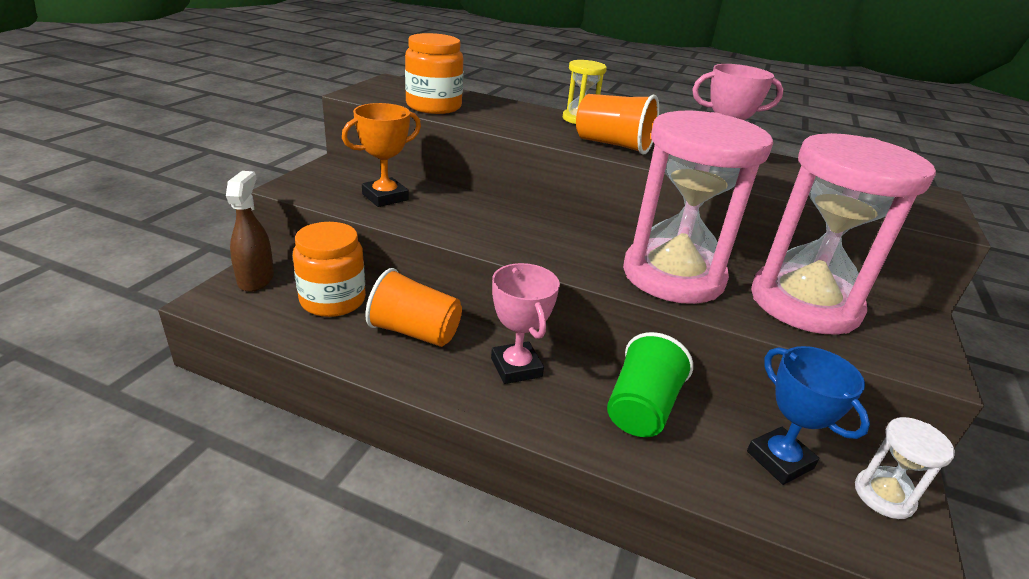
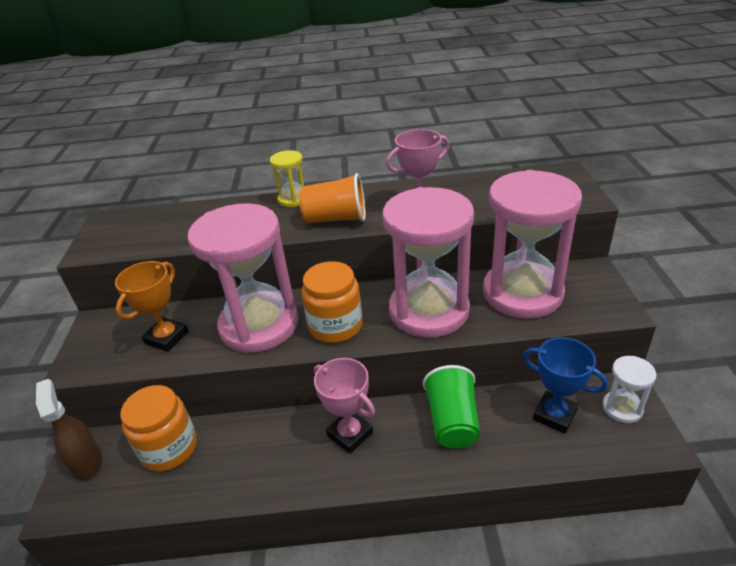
camera: 20 degrees left, 5 degrees up
(415, 332) = (255, 443): orange cup -> none
(434, 106) = (166, 237): orange jar -> orange jar (335, 326)
(479, 220) = (259, 325): none -> pink hourglass

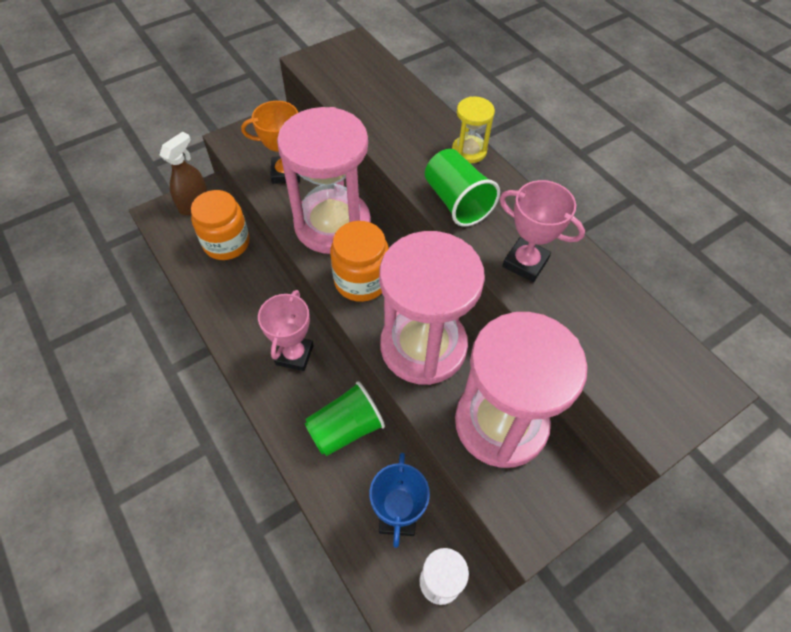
camera: 55 degrees right, 20 degrees up
(336, 219) = (457, 202): orange cup -> green cup

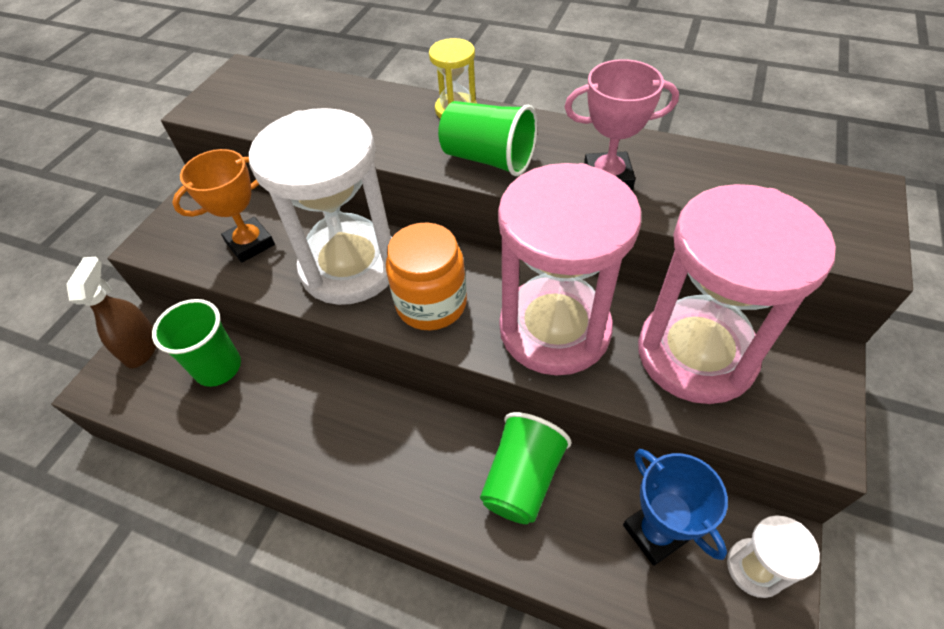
camera: 30 degrees left, 5 degrees down
(226, 243) = (218, 367): orange jar -> green cup
(294, 355) = (399, 438): pink trophy -> none
(332, 224) = (350, 266): pink hourglass -> white hourglass

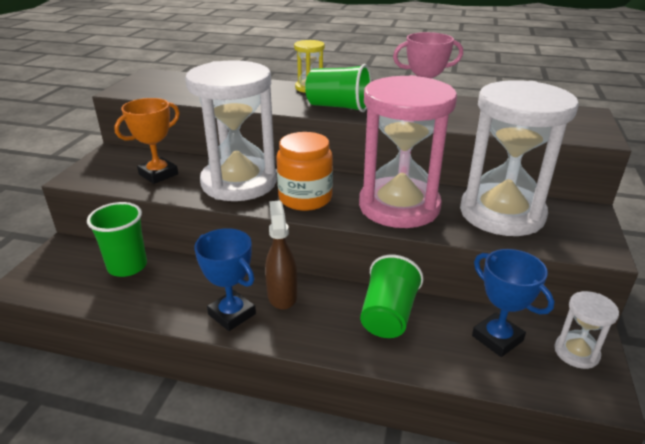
camera: 10 degrees left, 20 degrees down
(142, 348) = (59, 258): brown spray bottle -> brown spray bottle (282, 295)
(331, 459) = (232, 314): none -> blue trophy
(696, 354) = (501, 213): pink hourglass -> white hourglass

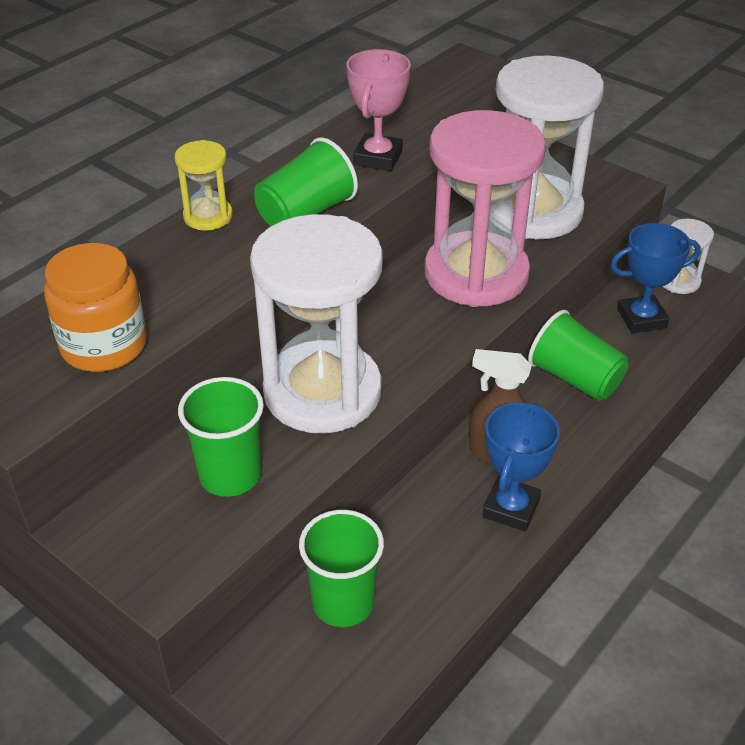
camera: 65 degrees left, 10 degrees up
(158, 174) = (230, 475): orange trophy -> green cup
(232, 314) = (511, 508): blue trophy -> blue trophy turned 45 degrees counterclockwise
(305, 198) = (408, 342): orange jar -> orange jar (104, 346)

